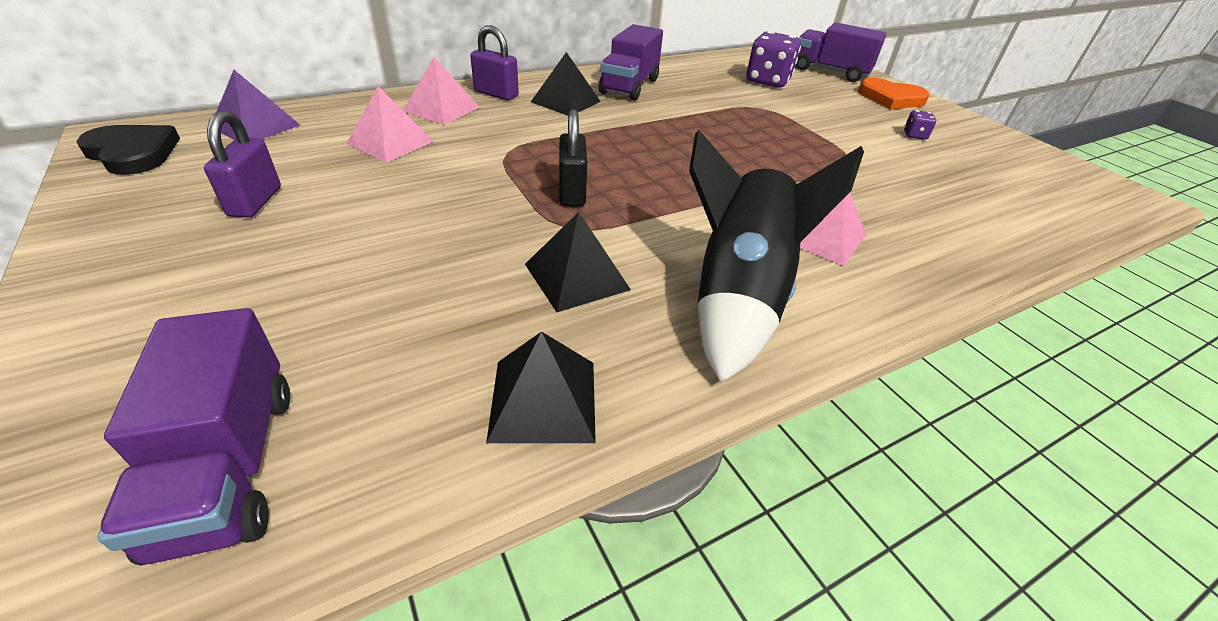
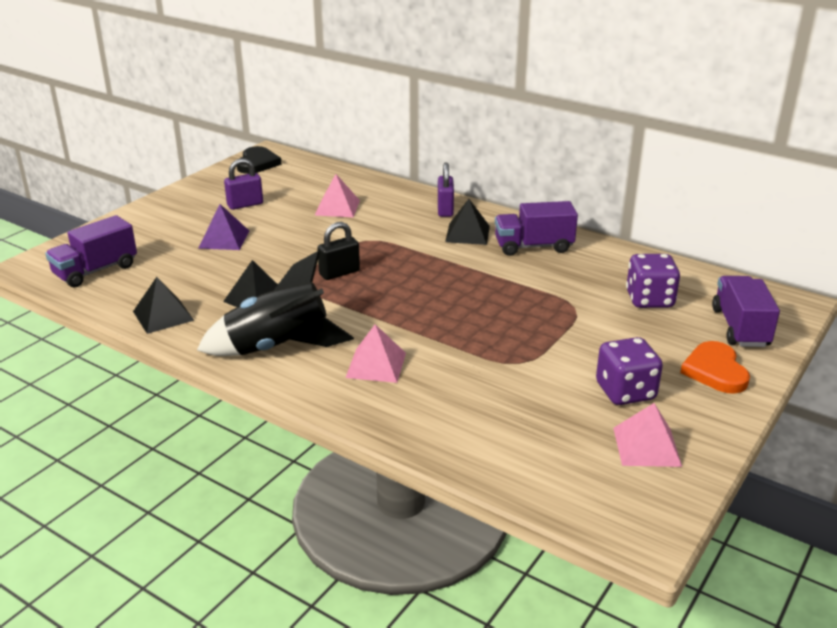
camera: 65 degrees right, 10 degrees down
(255, 126) = (313, 172): purple pyramid -> purple pyramid (224, 239)
(442, 109) = (398, 203): pink pyramid -> pink pyramid (647, 446)
(914, 135) = (625, 392): purple dice -> purple dice, size x2.18

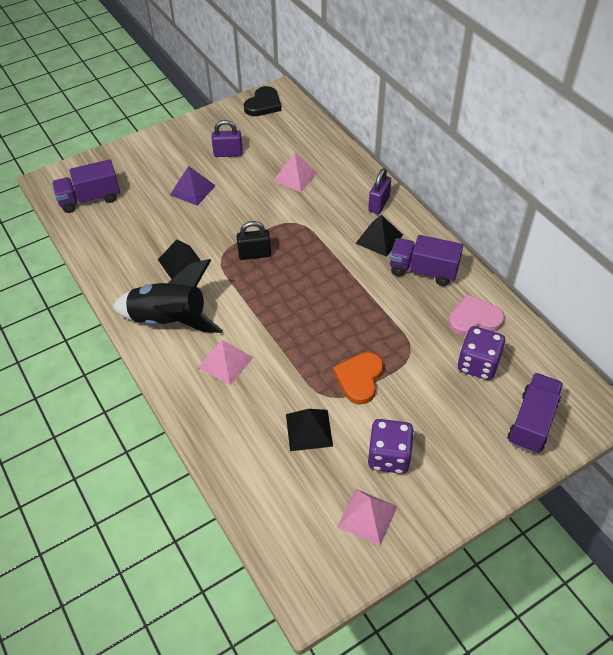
camera: 25 degrees right, 20 degrees up
(163, 316) = (111, 261): black pyramid -> black pyramid (309, 430)
(615, 269) = (474, 319): none -> pink heart
(715, 371) = (475, 461): orange heart -> orange heart (359, 378)

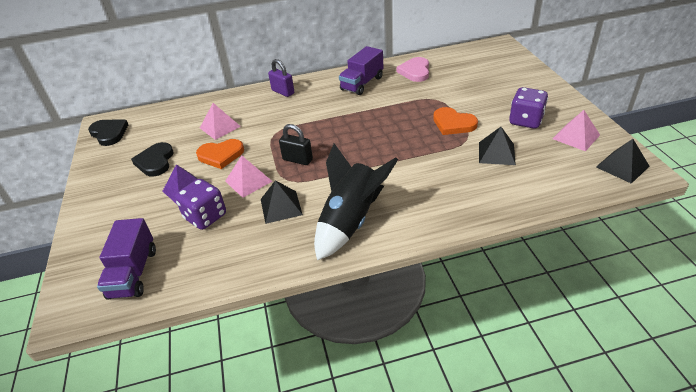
camera: 70 degrees left, 10 degrees down
(225, 362) = (415, 190): pink pyramid -> pink pyramid (248, 181)
(228, 153) = (155, 161): purple padlock -> black heart
(248, 194) = (221, 155): none -> orange heart
(254, 254) = (297, 160): black padlock -> black padlock turned 75 degrees counterclockwise
(379, 239) = (319, 97): black pyramid -> black pyramid (622, 166)
(478, 364) = (454, 76): purple dice -> purple dice (205, 217)
(532, 422) = (505, 66): purple truck -> none

